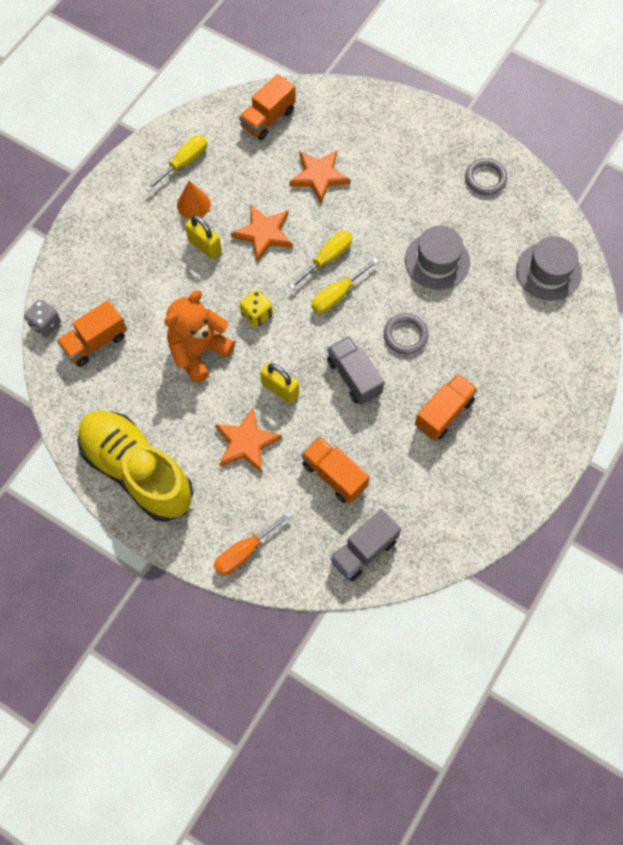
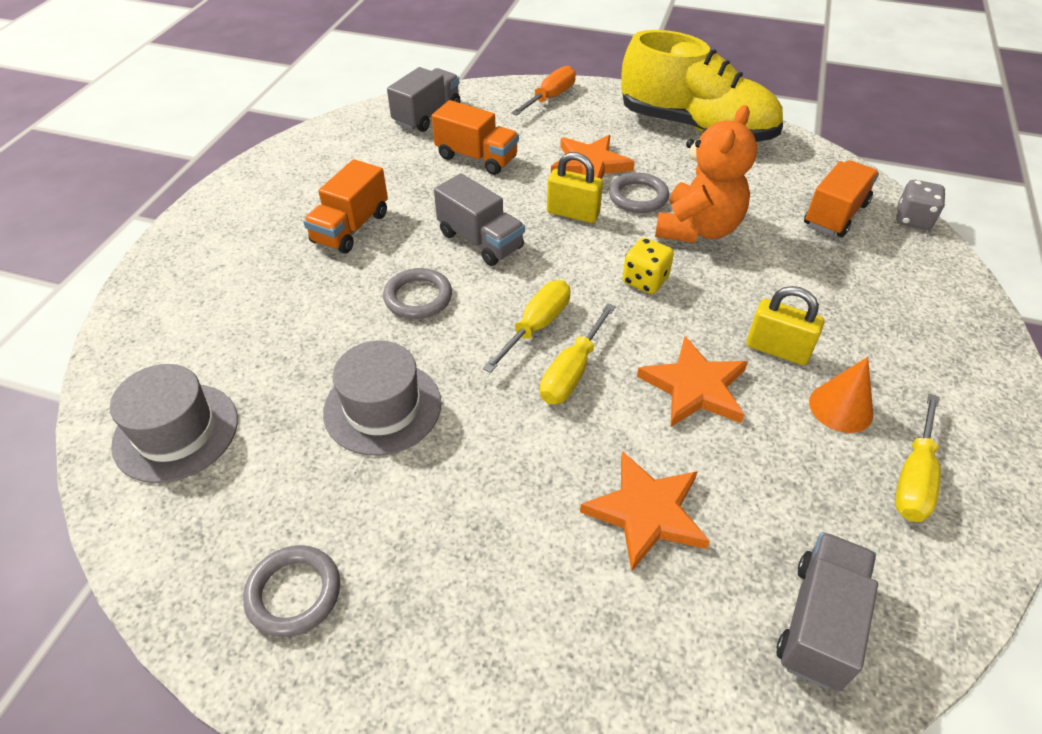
camera: 165 degrees right, 20 degrees down
(225, 395) = (638, 197): none -> grey ring
(268, 119) = (819, 622): orange truck -> grey truck

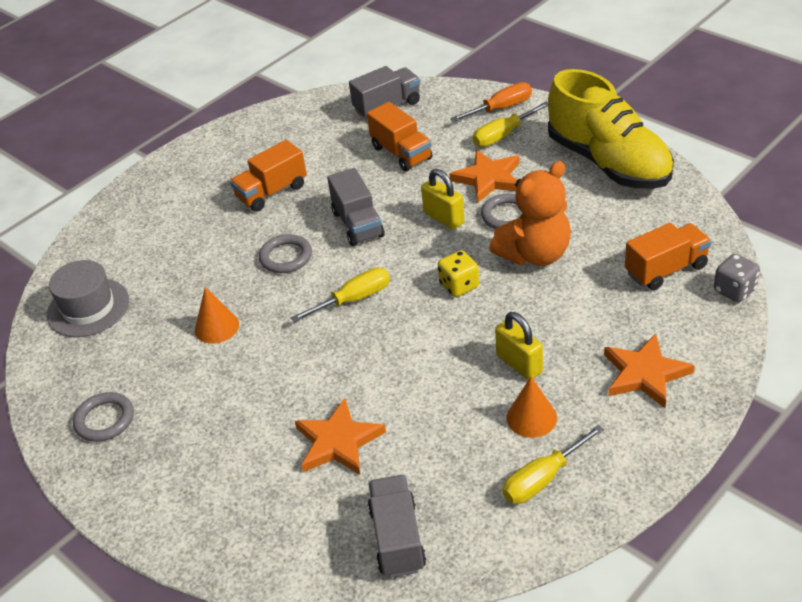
camera: 30 degrees right, 5 degrees down
(382, 407) = (216, 327): grey hat -> orange cone
(572, 372) = (355, 338): yellow screwdriver -> yellow screwdriver (503, 135)
(694, 387) = (434, 373): orange star -> orange star (645, 374)
(819, 622) = (397, 539): grey truck -> grey truck turned 60 degrees counterclockwise

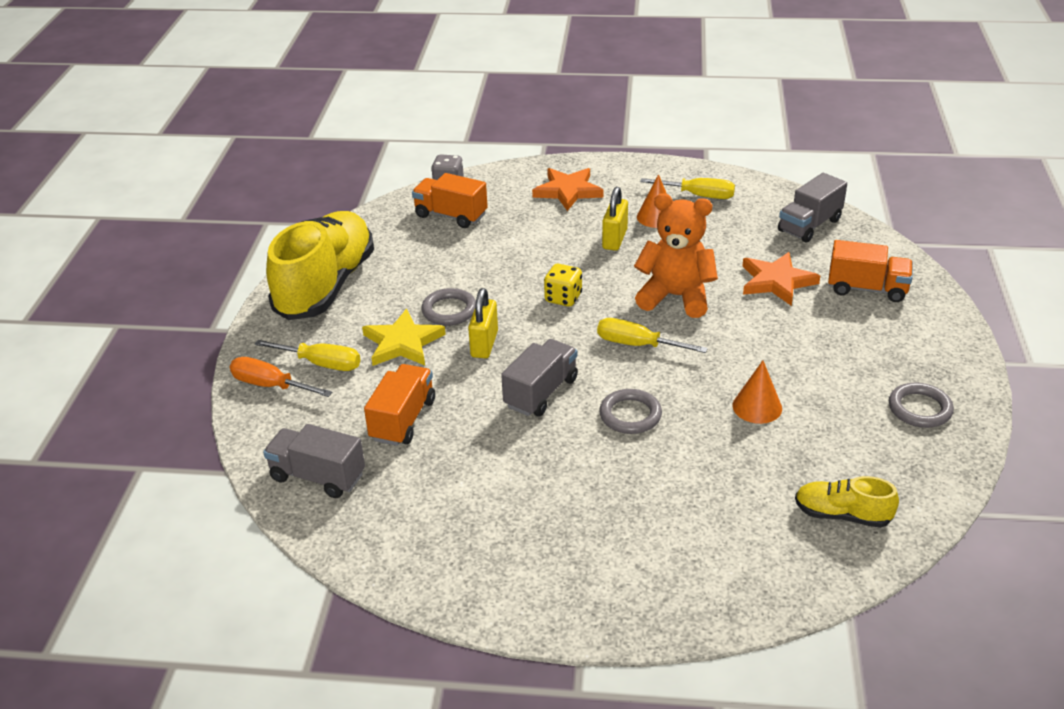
camera: 130 degrees left, 5 degrees down
(88, 308) = (842, 515): grey hat -> yellow shoe
(272, 192) = (548, 484): orange truck -> orange truck (867, 289)
(489, 178) = (402, 343): orange star -> yellow star
(535, 254) = (488, 277): orange teddy bear -> orange teddy bear (675, 297)

